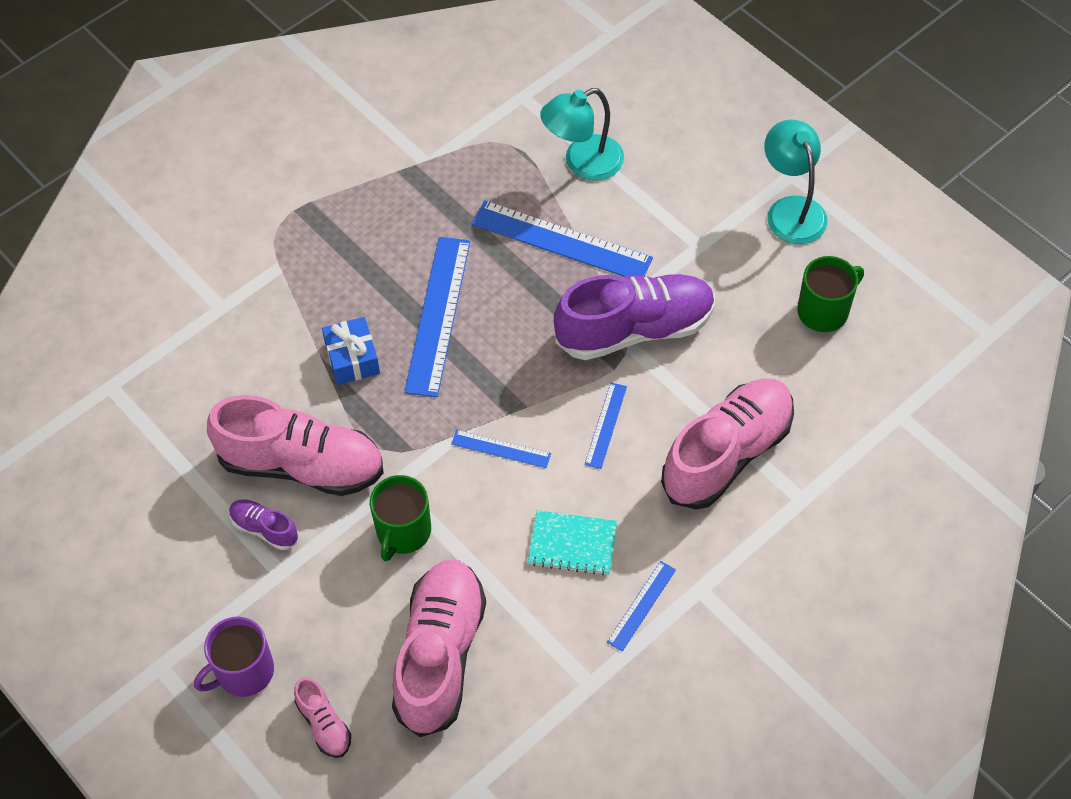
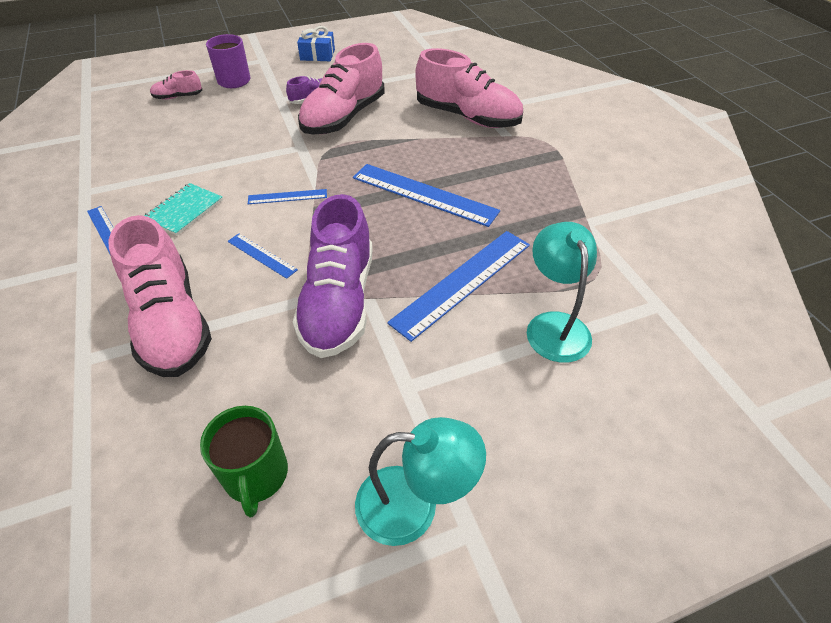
camera: 110 degrees right, 10 degrees down
(352, 358) = (410, 150): blue gift -> blue gift (317, 55)
(403, 532) = (264, 143): green mug -> none
(440, 655) = (172, 140): pink shoe -> pink shoe (467, 117)
(501, 449) = (287, 197): blue ruler -> blue ruler turned 45 degrees clockwise

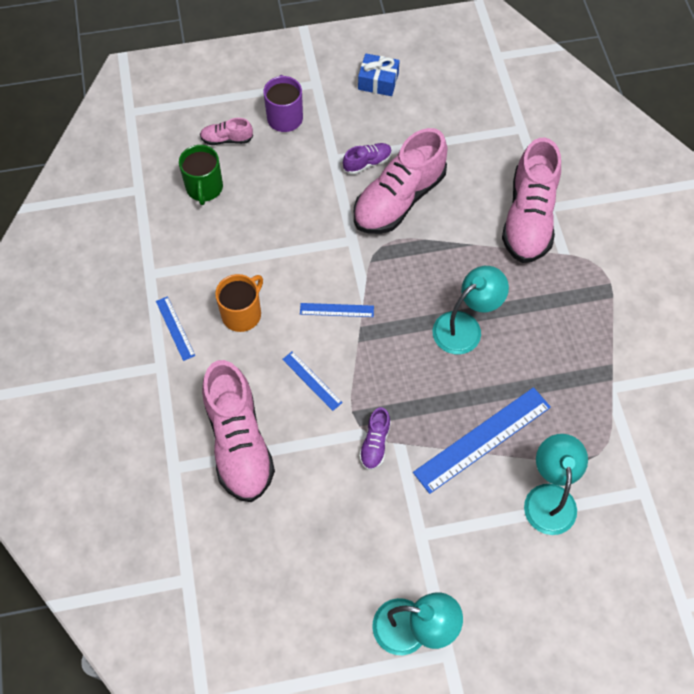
camera: 10 degrees right, 15 degrees up
(184, 210) = (242, 313): turquoise notebook -> orange mug
(256, 475) = (306, 588): green mug -> green mug (204, 188)
(339, 302) = (375, 444): purple shoe -> purple shoe, size x0.45
(424, 194) = (465, 327): blue ruler -> turquoise lamp
(467, 117) = (528, 218): pink shoe -> pink shoe turned 60 degrees clockwise

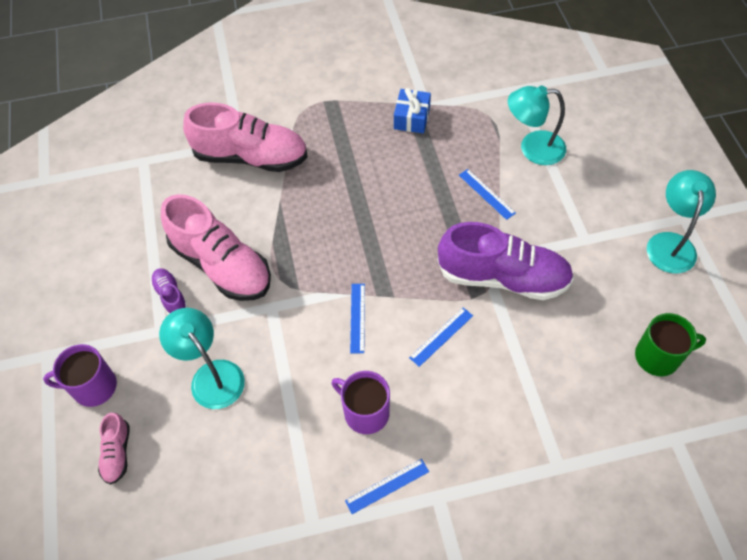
camera: 90 degrees left, 5 degrees down
(204, 188) = (189, 473): green mug -> green mug (658, 357)
(239, 442) = (519, 402): pink shoe -> none
(242, 313) = (365, 412): orange mug -> purple mug
(375, 444) = (503, 277): purple shoe -> purple shoe, size x2.22
(378, 81) = (57, 290): blue gift -> blue gift (412, 118)
(465, 327) = (372, 207): turquoise lamp -> turquoise lamp (211, 375)
(482, 439) = (486, 194): blue ruler -> blue ruler, size x0.50

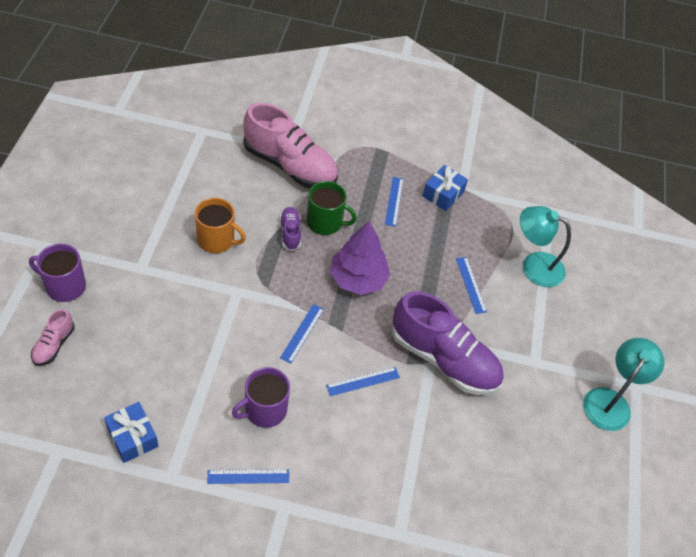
camera: 15 degrees right, 5 degrees down
(171, 296) = (163, 245): purple shoe -> purple shoe (290, 233)
(211, 375) = (159, 321): turquoise lamp -> none
(221, 265) = (217, 240): pink shoe -> orange mug
(252, 506) = (132, 437): none -> blue gift
(365, 412) = (264, 410): purple mug -> purple mug turned 90 degrees counterclockwise
(370, 146) = (394, 201): none -> blue ruler
(379, 238) = (358, 279): none -> purple tree
(658, 357) = (541, 489): green mug -> green mug (325, 222)

